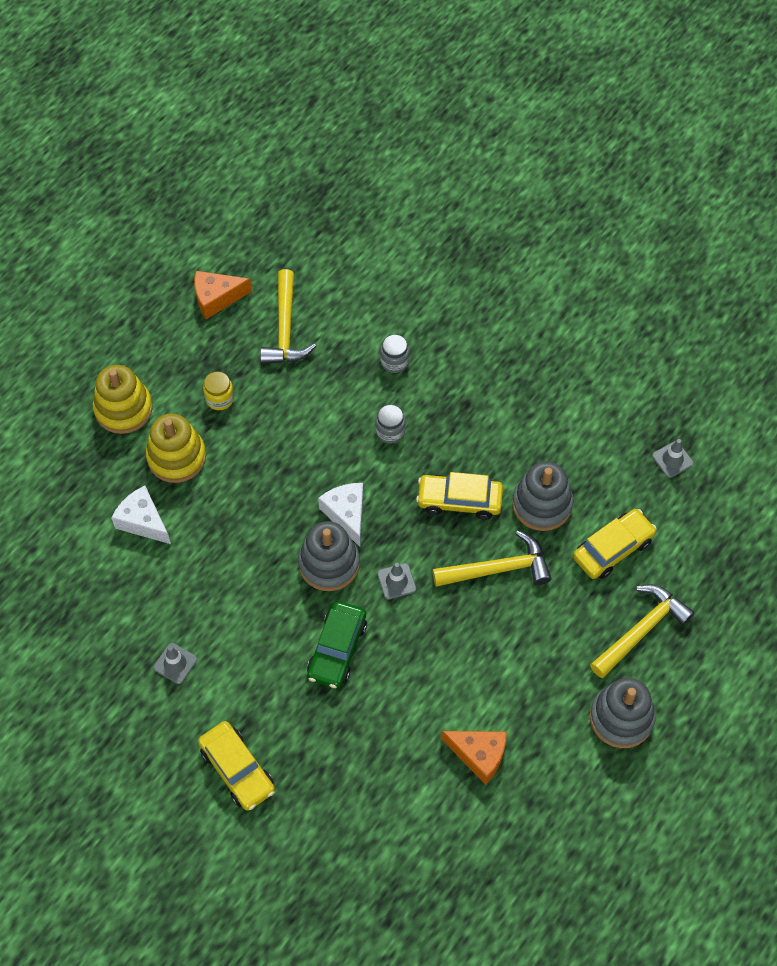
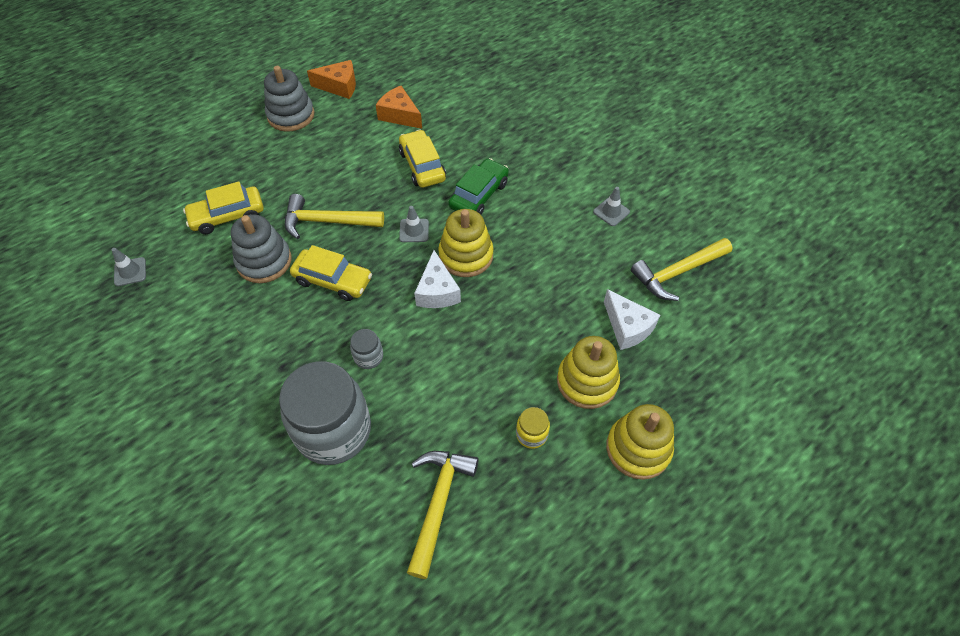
camera: 165 degrees left, 5 degrees down
(216, 298) = (510, 570): orange cheese -> orange cheese (339, 86)
(237, 769) = (573, 140): yellow car -> yellow car (422, 166)
(329, 563) = (466, 255): grey stacking toy -> yellow stacking toy
(394, 362) = (333, 431): grey jar -> grey jar, size x2.40
(641, 630) = (242, 160): yellow hammer -> yellow hammer (677, 273)

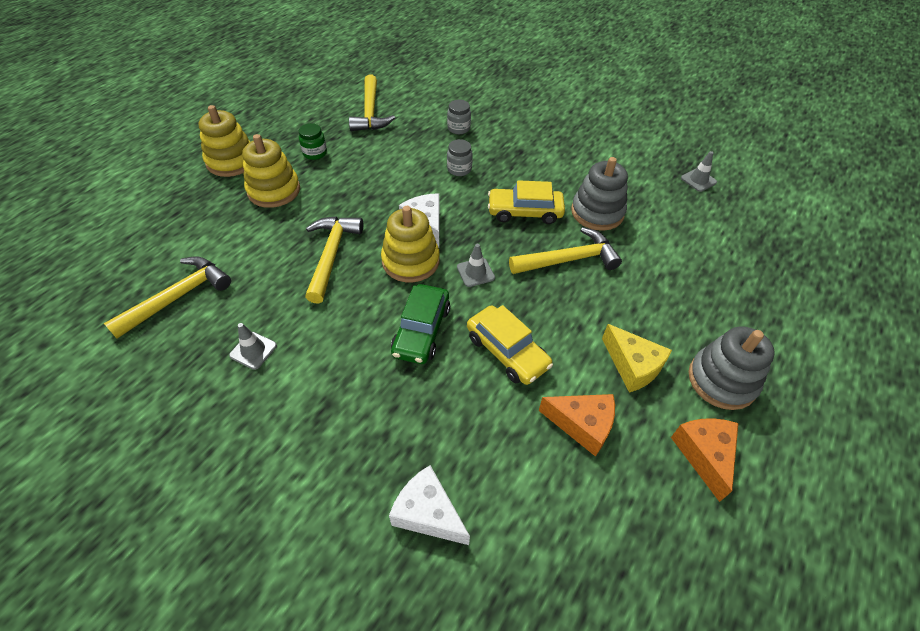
camera: 160 degrees right, 5 degrees down
(227, 216) = (668, 241): yellow car -> none
(333, 431) = (458, 128): grey jar -> grey jar, size x0.42
(339, 86) = (704, 455): orange cheese -> orange cheese turned 105 degrees clockwise
(341, 136) = (632, 366): none -> yellow cheese
(531, 434) = (315, 153): yellow jar -> green jar
(537, 280) = (331, 255): none -> yellow hammer
(627, 327) = (237, 236): white cheese -> white cheese (428, 513)

